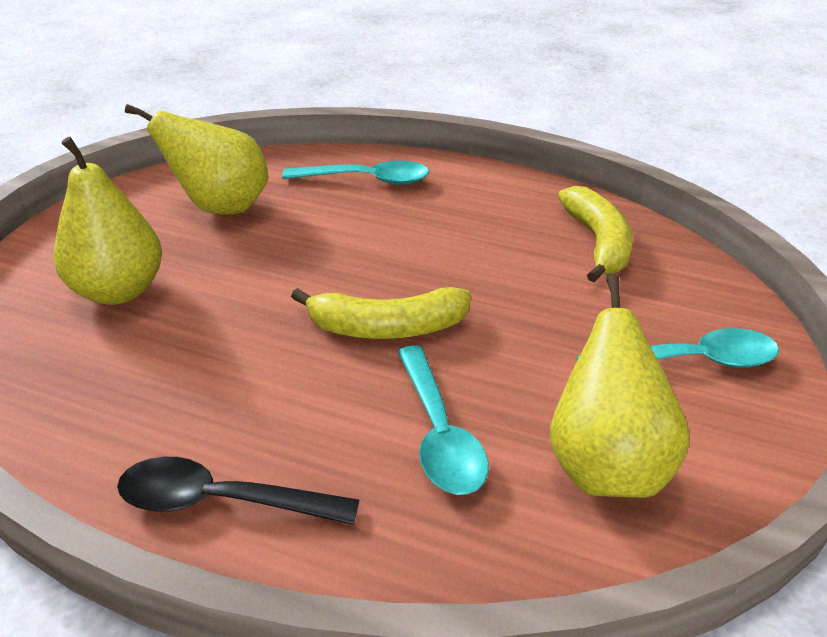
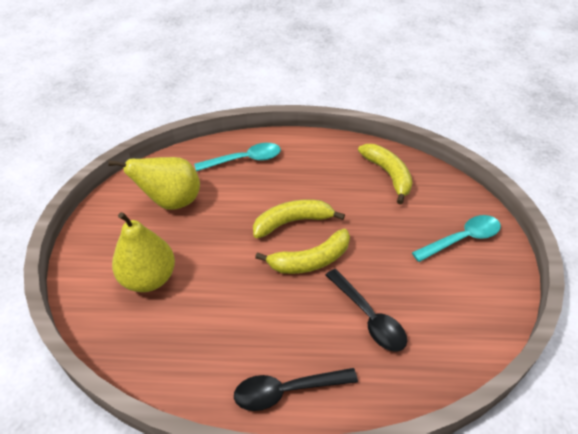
camera: 20 degrees left, 10 degrees up
(391, 271) = (293, 222): none -> yellow banana
(439, 433) = (369, 317): turquoise spoon -> black spoon
(606, 466) = (451, 311): yellow pear -> none

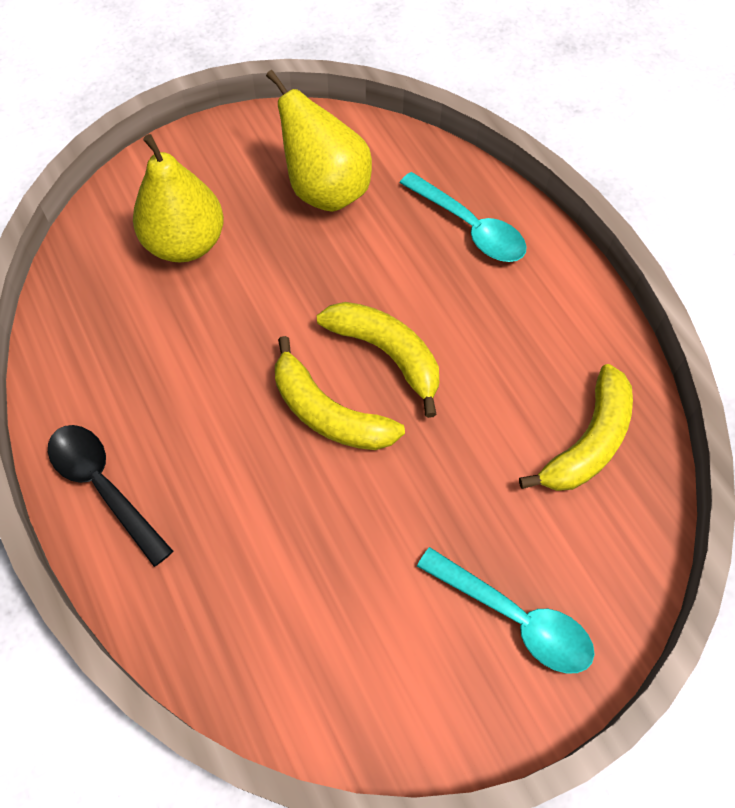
camera: 60 degrees right, 15 degrees up
(369, 317) = (271, 537): black spoon -> none

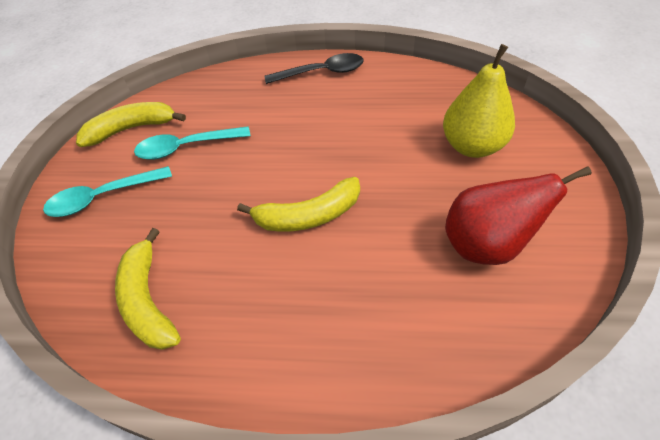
camera: 125 degrees right, 10 degrees down
(325, 189) = (487, 244): yellow pear -> red pear
(328, 412) = (291, 169): yellow banana -> yellow banana (132, 129)
(470, 227) = (387, 333): turquoise spoon -> turquoise spoon (186, 147)

